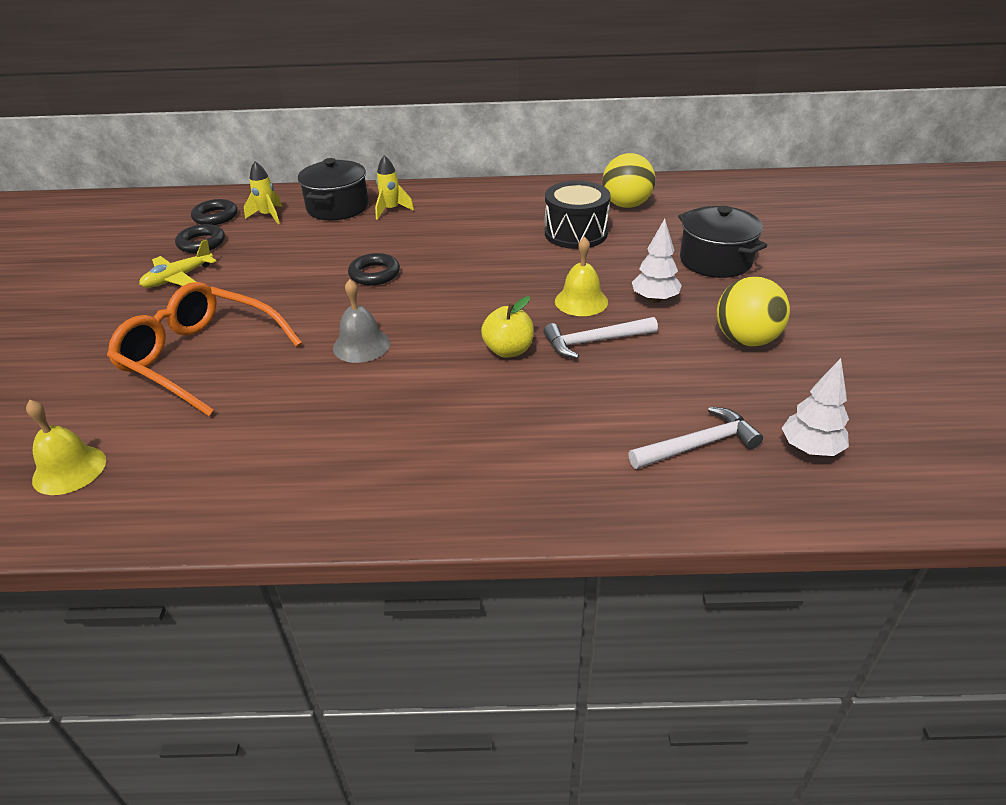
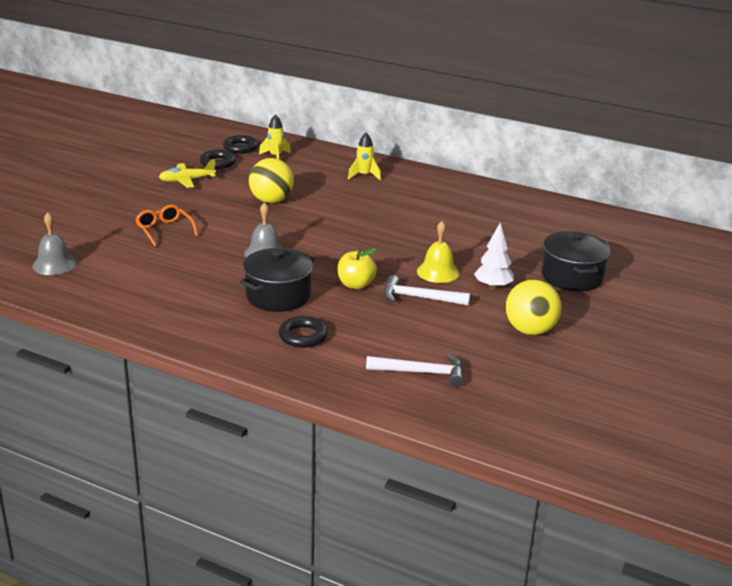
camera: 25 degrees right, 10 degrees down
(69, 469) = (54, 264): yellow bell -> grey bell
(201, 358) = (164, 230): orange glasses -> orange glasses, size x0.52
(337, 207) = (328, 164): black pot -> black pot (278, 296)
(374, 274) = (313, 214): black ring -> black ring (303, 336)
(576, 233) = (484, 228): black drum -> none
(626, 205) = (548, 220): yellow ball -> yellow ball (271, 201)
(810, 449) = (494, 400): white tree -> none

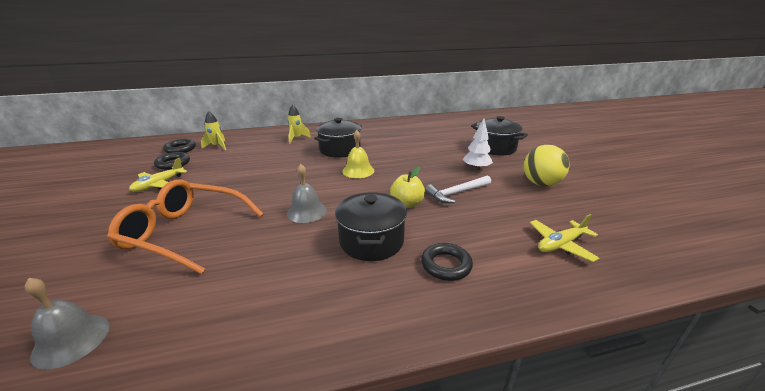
camera: 40 degrees left, 0 degrees up
(164, 230) = (186, 233): orange glasses -> orange glasses, size x1.92
(271, 201) = (255, 173): yellow ball -> none
(386, 207) = (340, 150): none -> black pot
(422, 373) = (560, 244): white hammer -> yellow plane
(438, 272) = (435, 173): yellow bell -> yellow bell (358, 170)

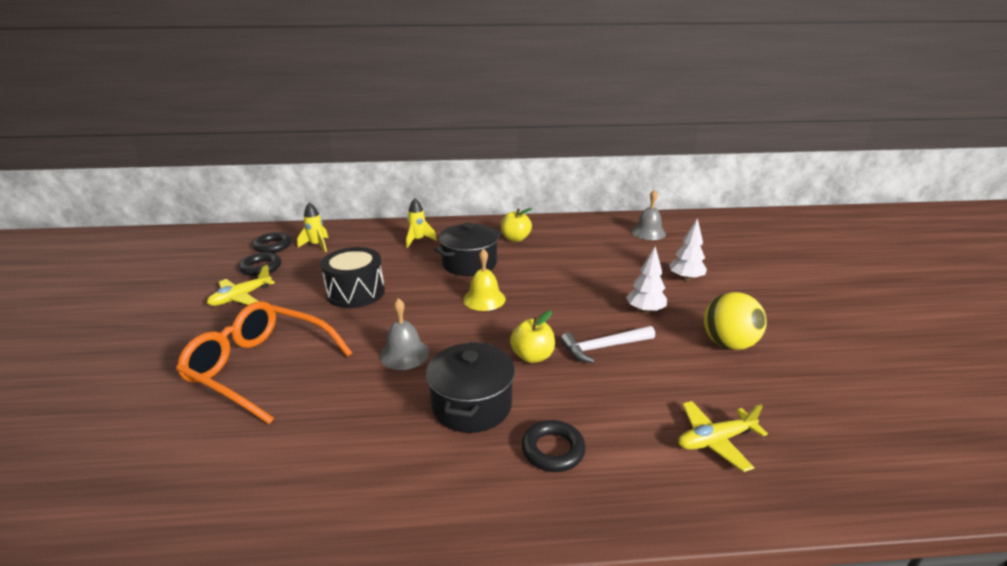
camera: 10 degrees right, 0 degrees up
(71, 340) = (131, 483): grey bell -> grey bell (648, 232)
(256, 174) = (356, 292): none -> black drum
(368, 133) = (515, 238): none -> yellow apple
(495, 148) = (685, 279): black pot -> white tree

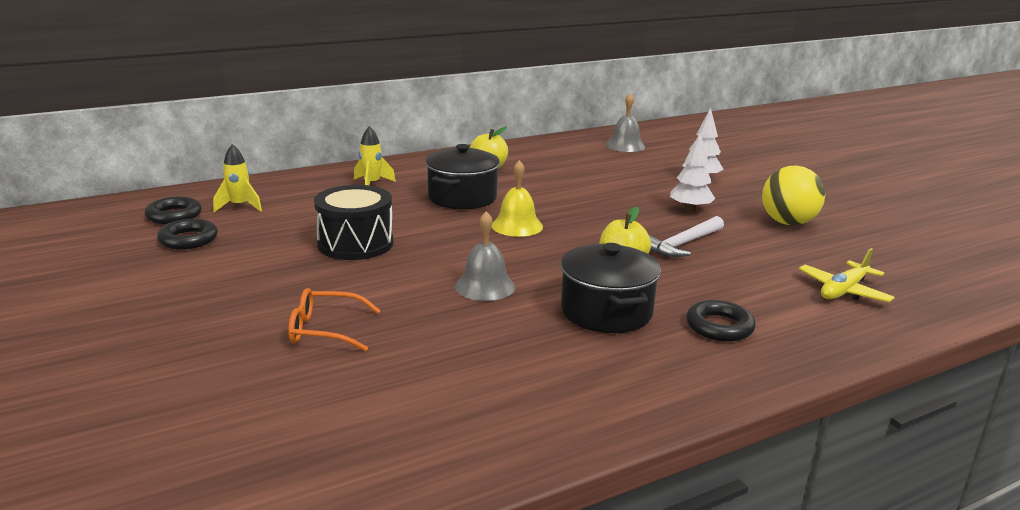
camera: 25 degrees left, 5 degrees down
(241, 297) = (201, 272): yellow plane -> none
(261, 368) = (326, 330): orange glasses -> orange glasses, size x0.52

